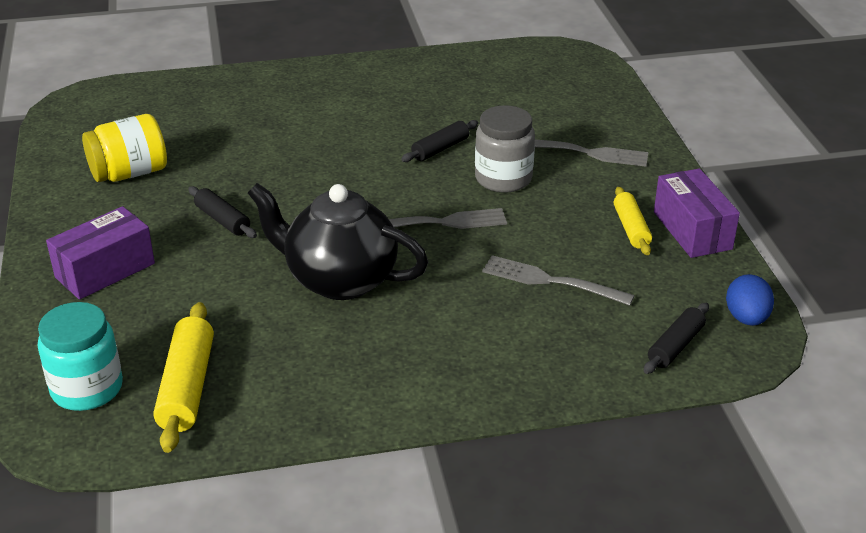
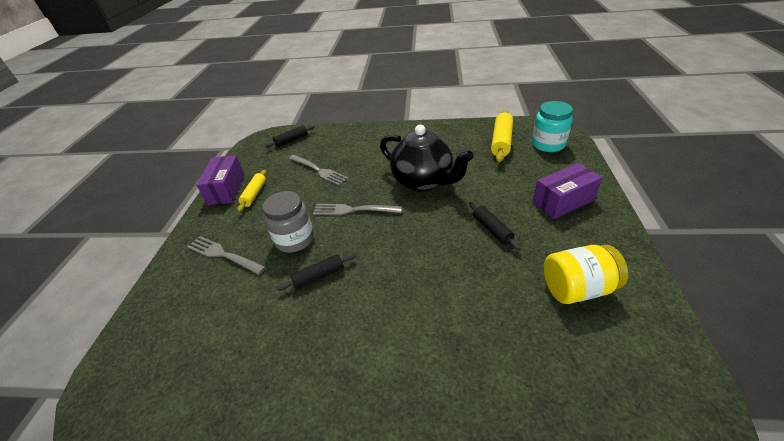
camera: 160 degrees left, 5 degrees up
(746, 318) = (253, 148): blue egg -> none

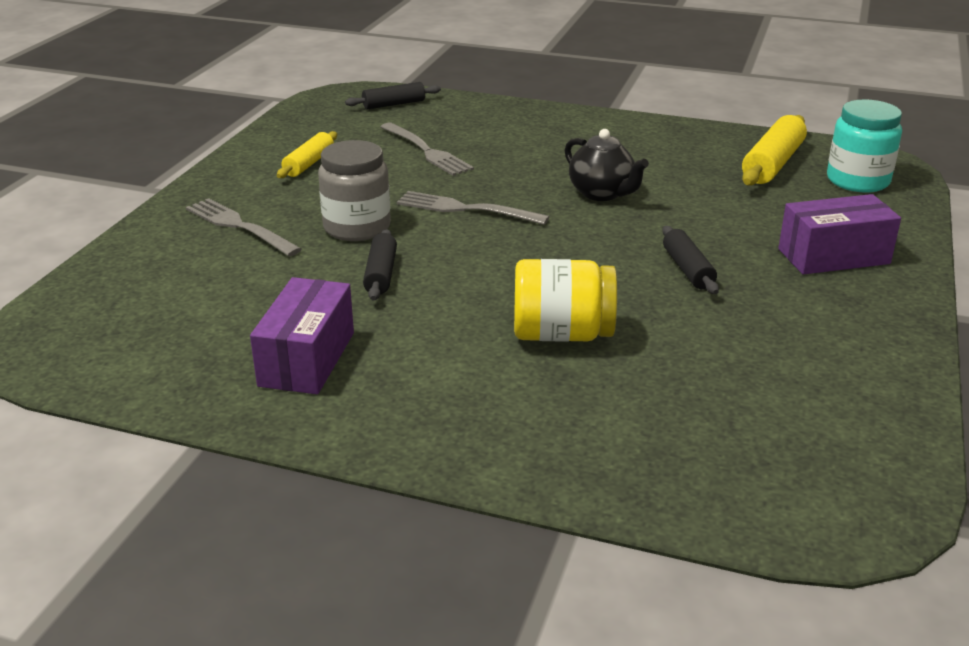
camera: 10 degrees right, 10 degrees down
(226, 189) = (264, 150): purple box -> purple box (307, 359)
(319, 276) = (381, 274): black rolling pin -> black rolling pin turned 75 degrees counterclockwise
(423, 181) = (602, 193): black teapot -> black teapot, size x0.60
(577, 288) = (787, 356): yellow jar -> yellow jar (562, 334)

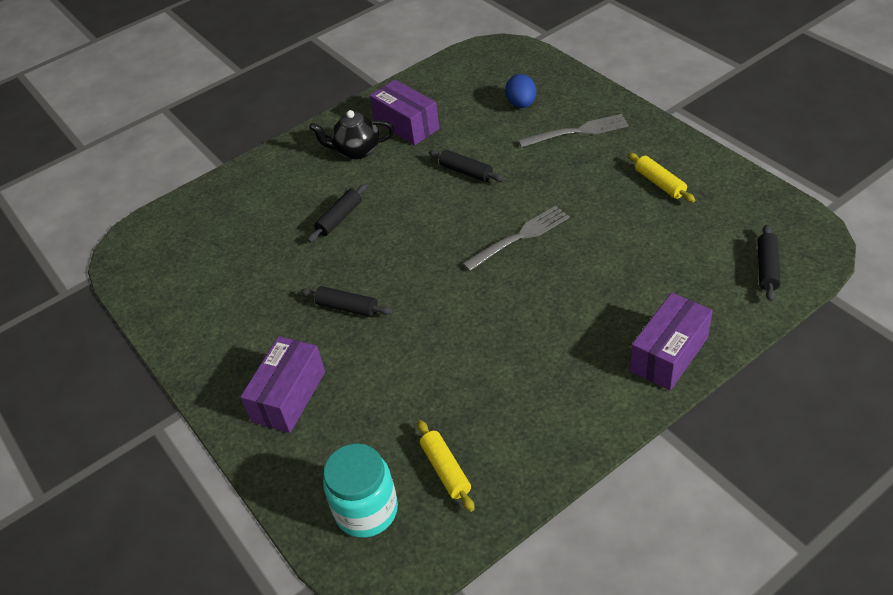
camera: 130 degrees right, 15 degrees up
(195, 280) = (521, 104): none -> blue egg
(357, 227) = (534, 179): grey jar -> none
(426, 151) = (640, 252): grey fork -> none
(537, 118) = (669, 354): none -> purple box
(562, 334) = (339, 218): yellow jar -> black rolling pin
(602, 193) = (484, 320): black teapot -> black teapot (356, 151)
(772, 164) = (446, 470): yellow rolling pin -> yellow rolling pin, size x0.63

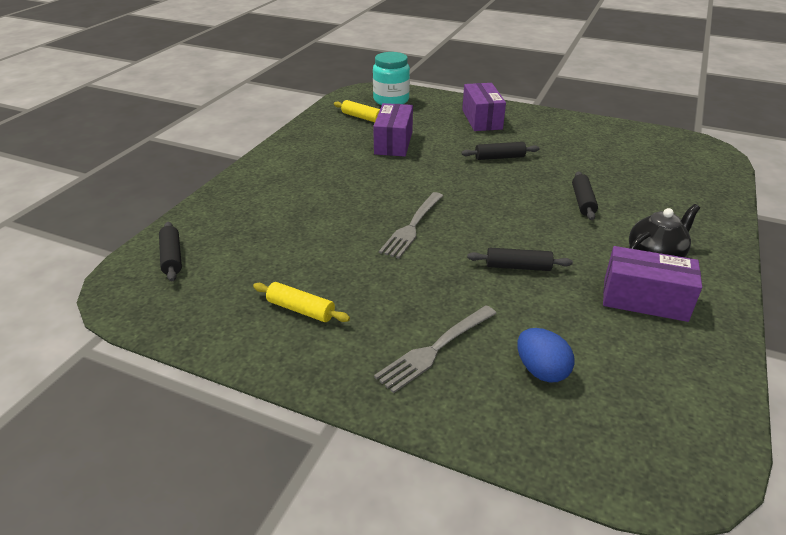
camera: 145 degrees right, 10 degrees down
(669, 354) = (247, 186): purple box -> purple box (393, 143)

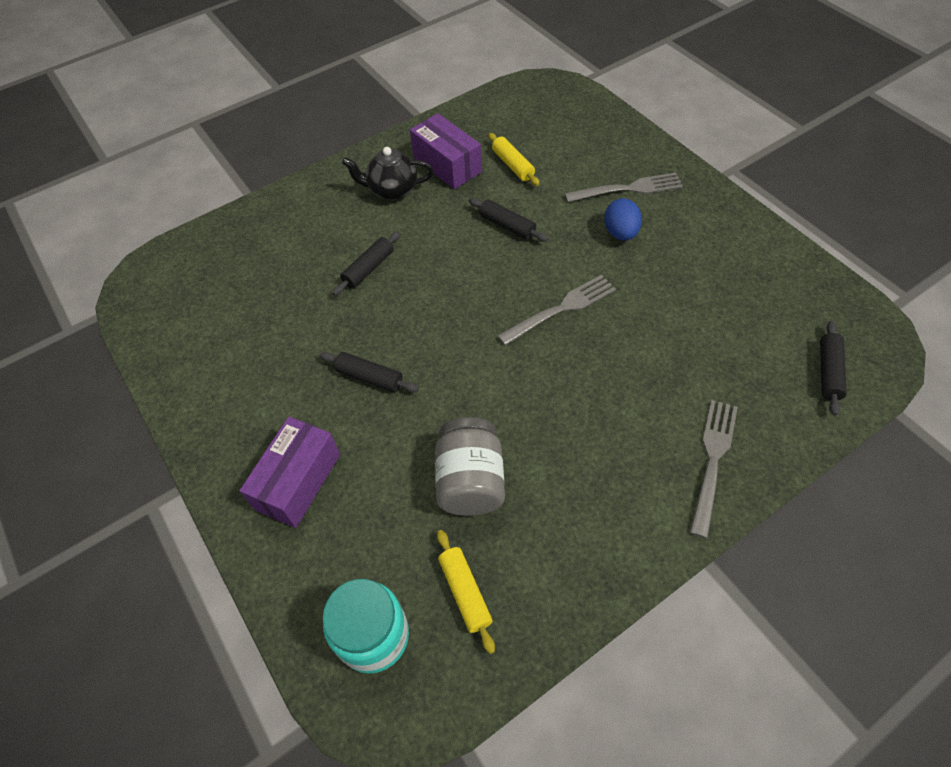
camera: 145 degrees left, 20 degrees up
(252, 188) = (712, 460): none -> grey fork
(301, 309) = (714, 258): yellow rolling pin -> yellow rolling pin (513, 165)
(393, 143) = (470, 481): purple box -> grey jar
(541, 370) = (570, 151): blue egg -> blue egg (620, 233)

